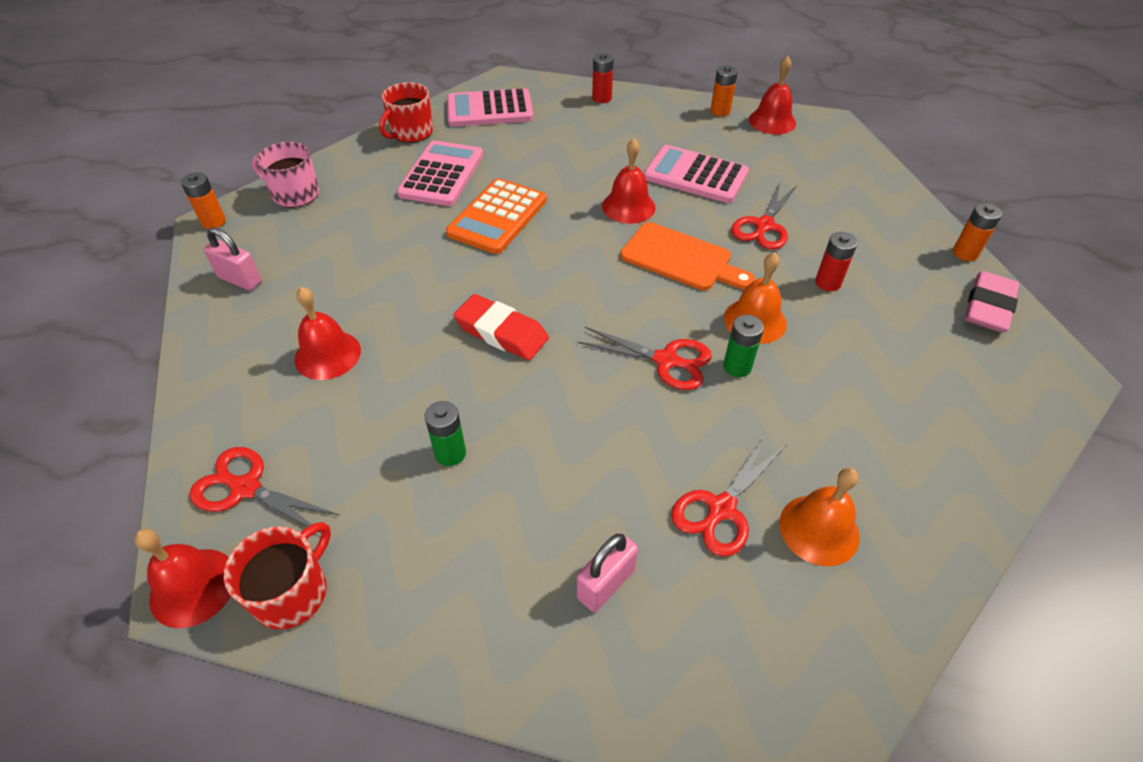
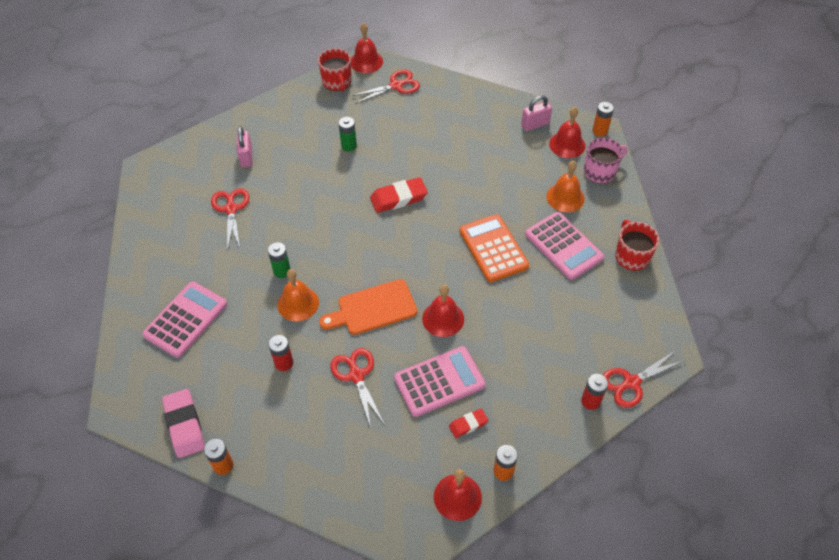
camera: 130 degrees right, 5 degrees up
(327, 355) = (447, 134): red bell -> red bell (567, 144)
(489, 109) = (630, 317): pink calculator -> pink calculator (186, 319)
(666, 360) = (315, 247): red scissors -> red scissors (631, 382)
(709, 143) = (468, 424): none -> red eraser
(819, 529) = (188, 232): orange bell -> orange bell (565, 197)

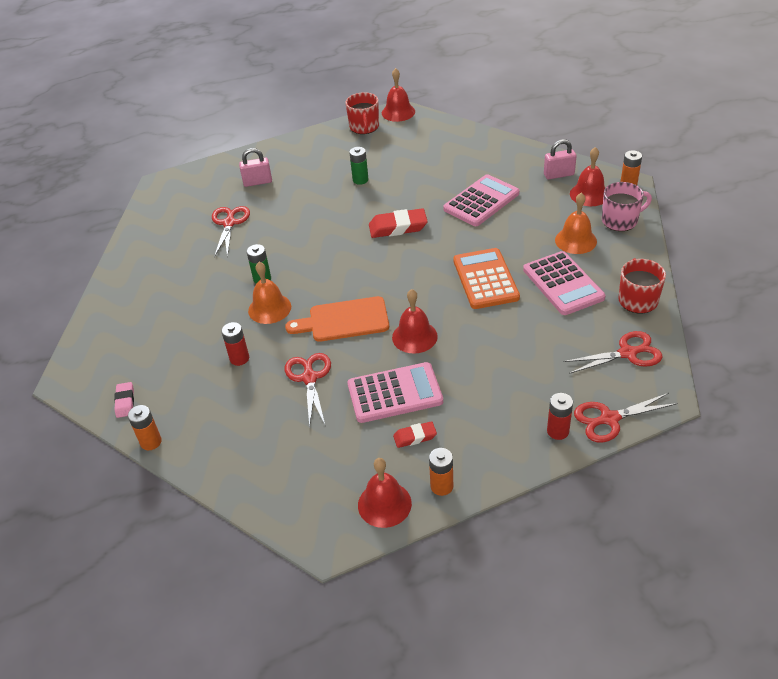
camera: 15 degrees right, 10 degrees down
(184, 425) = (125, 402): pink eraser -> pink eraser, size x0.57
(186, 319) = (156, 311): pink calculator -> pink calculator (481, 201)
(246, 157) = (257, 182): pink padlock -> pink padlock turned 75 degrees clockwise
(396, 86) = (422, 133): red scissors -> red scissors (627, 353)

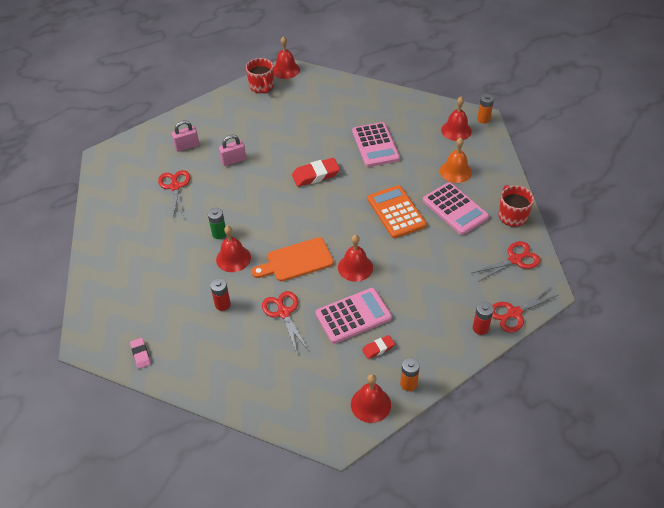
camera: 15 degrees left, 5 degrees up
(151, 442) = (174, 384): orange battery -> none
(269, 308) = (233, 258): orange bell -> red bell
(360, 180) = (273, 135): green battery -> none
(481, 201) = (375, 145): pink calculator -> pink calculator turned 135 degrees clockwise
(558, 174) = (429, 115): pink padlock -> pink padlock (233, 160)
(620, 220) = (484, 151): pink mug -> none

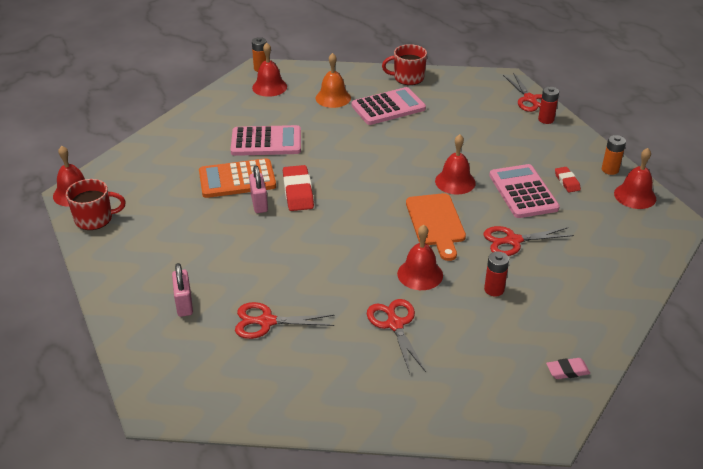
camera: 80 degrees left, 10 degrees down
(219, 234) = (373, 283): green battery -> none
(233, 160) = (238, 259): pink padlock -> pink padlock (259, 203)
(396, 212) = (380, 143): orange calculator -> orange calculator (237, 179)
(515, 260) = (465, 87): red scissors -> red scissors (395, 324)

